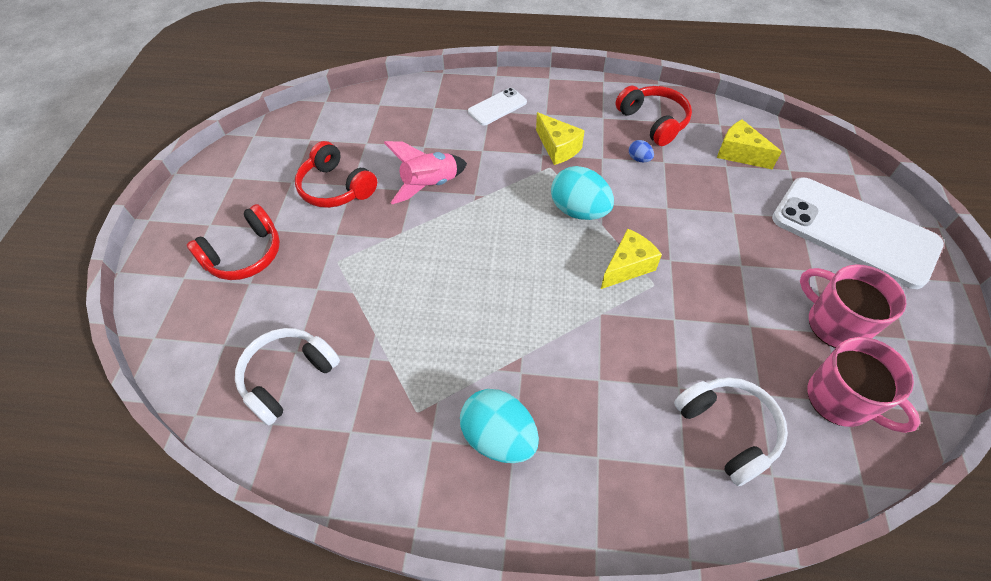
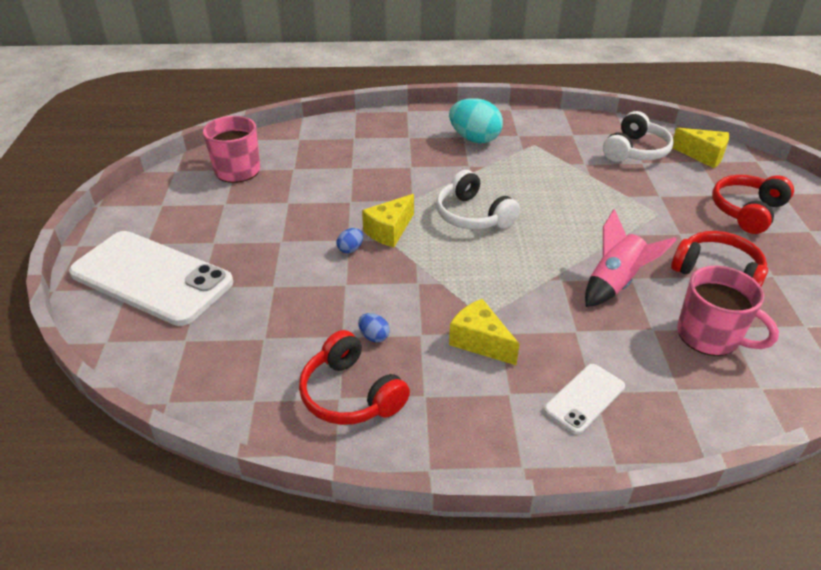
camera: 170 degrees right, 15 degrees down
(579, 210) = (441, 273): turquoise egg -> none
(666, 246) = (350, 249): none -> blue egg
(728, 430) = (322, 152): white headphones -> white headphones (472, 215)
(739, 154) = (241, 355): yellow cheese -> yellow cheese (703, 156)
(834, 323) = (215, 208): pink mug -> pink mug (710, 336)

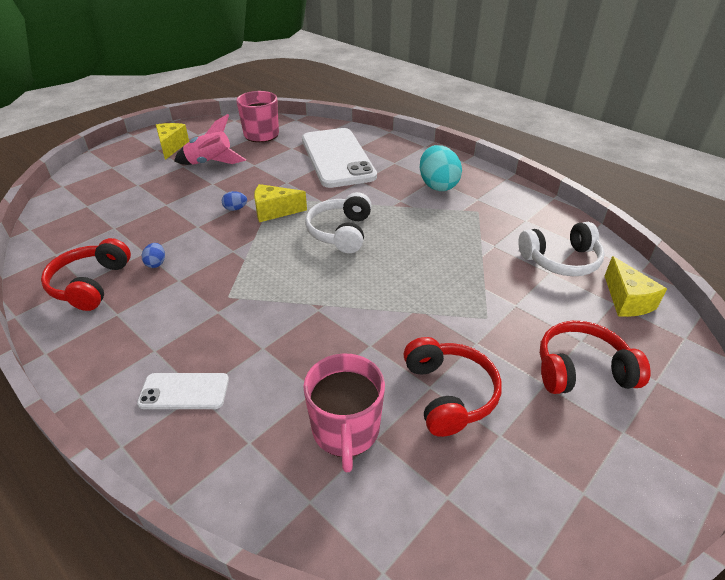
camera: 45 degrees right, 0 degrees up
(151, 278) = (129, 167): white phone -> white phone (337, 158)
(480, 342) = (198, 308): yellow cheese -> yellow cheese (171, 147)
(615, 283) = (349, 339): pink rocket -> pink rocket (210, 163)

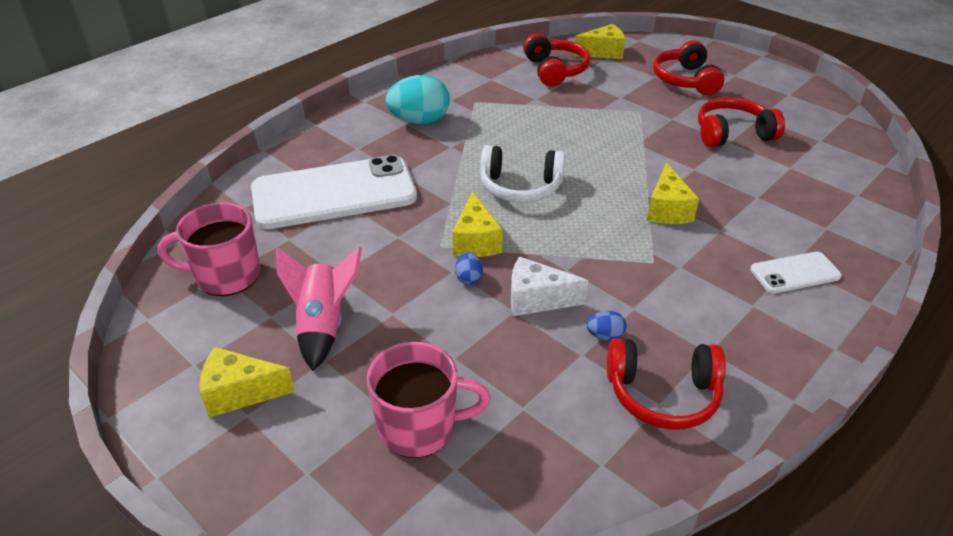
camera: 90 degrees left, 0 degrees up
(184, 391) = (795, 273): white phone -> white phone turned 75 degrees clockwise
(204, 235) = (536, 299): none -> white cheese
(299, 314) = (667, 209): none -> yellow cheese
(345, 431) = (790, 180): pink mug -> pink mug (420, 427)
(561, 260) = (555, 70): white headphones -> red headphones

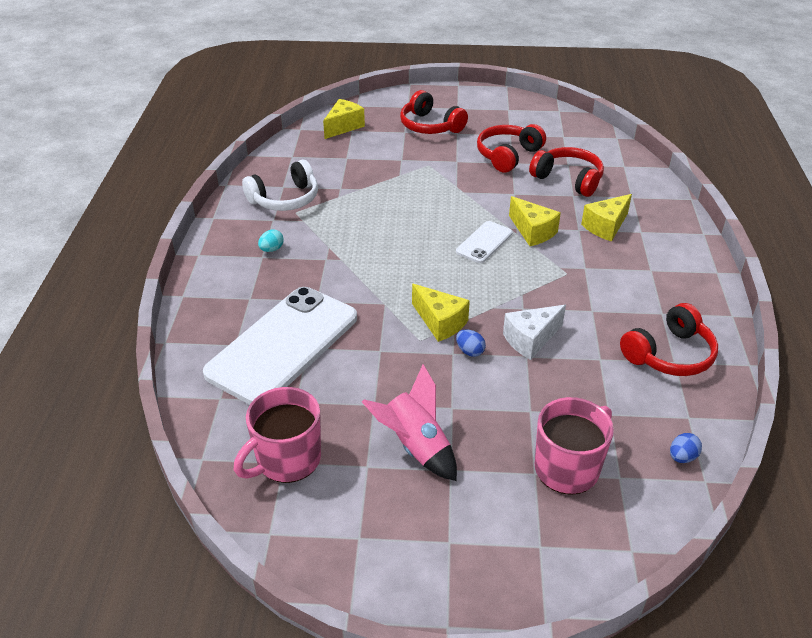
camera: 40 degrees left, 0 degrees up
(240, 392) = (423, 531): yellow cheese -> yellow cheese (606, 226)
(419, 121) = (271, 249): turquoise egg -> turquoise egg, size x0.45
(520, 187) = (419, 265): white headphones -> white headphones (285, 199)
(555, 70) = (325, 157): red headphones -> red headphones (568, 179)
(605, 336) = (598, 338): blue egg -> blue egg (682, 457)
(795, 273) = (648, 236): white phone -> white phone (484, 242)

